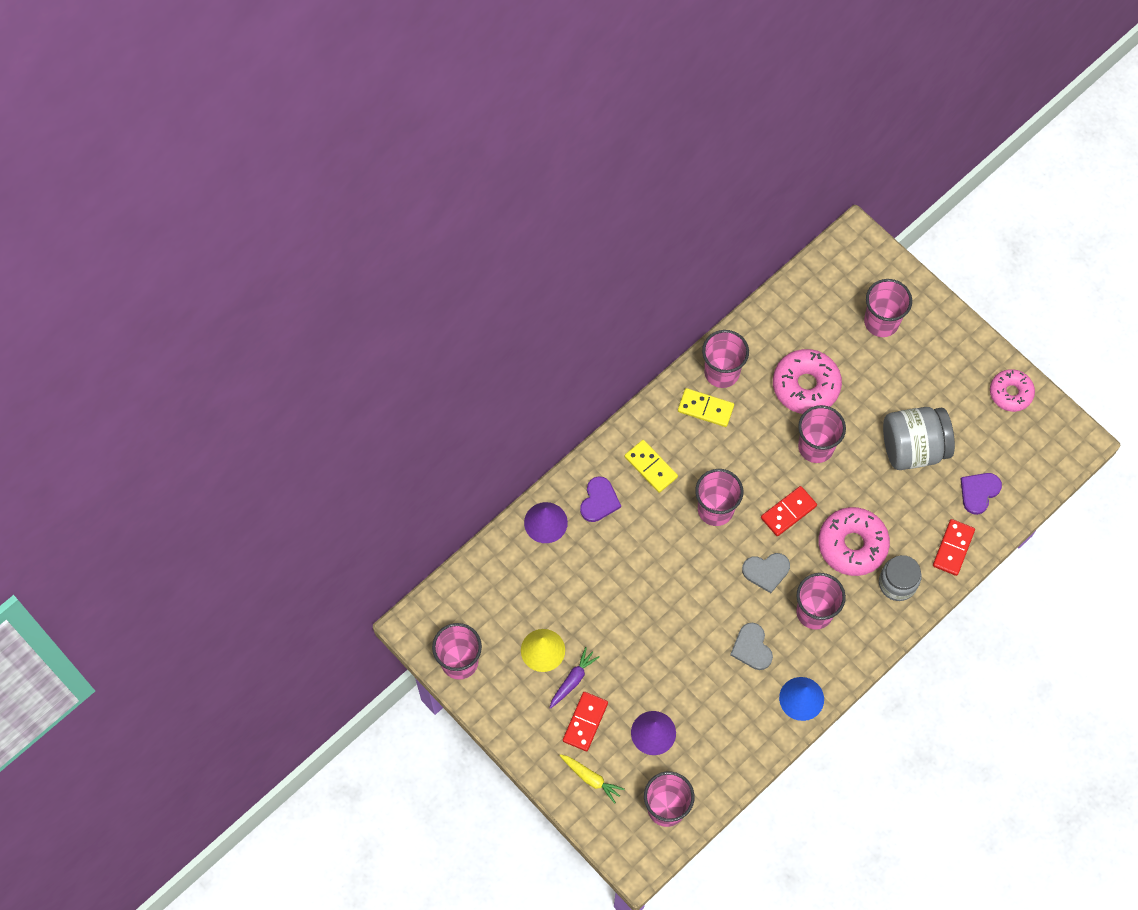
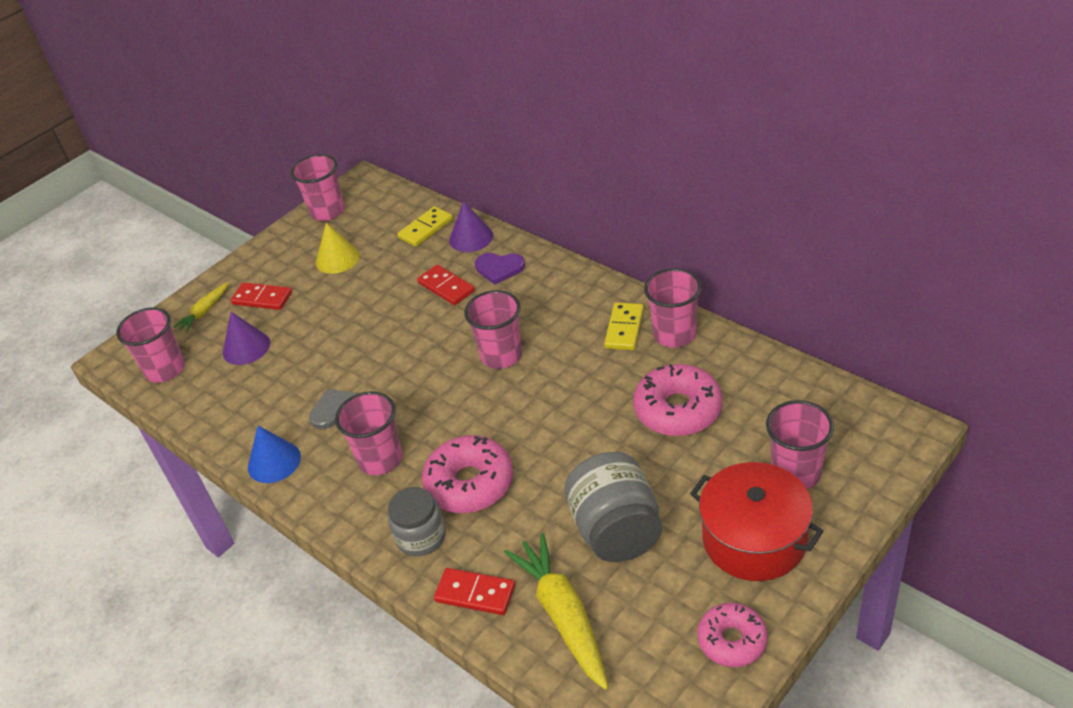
camera: 90 degrees right, 25 degrees down
(573, 680) = (306, 283): purple carrot -> none
(650, 467) = (544, 298): yellow domino -> yellow domino (425, 228)
(766, 571) = (429, 409): grey heart -> none
(788, 512) = (506, 417): red domino -> red domino (446, 287)
(816, 447) = (597, 431): pink cup -> none
(934, 362) = (754, 539): none -> red pot
(979, 492) = (563, 616): purple heart -> yellow carrot

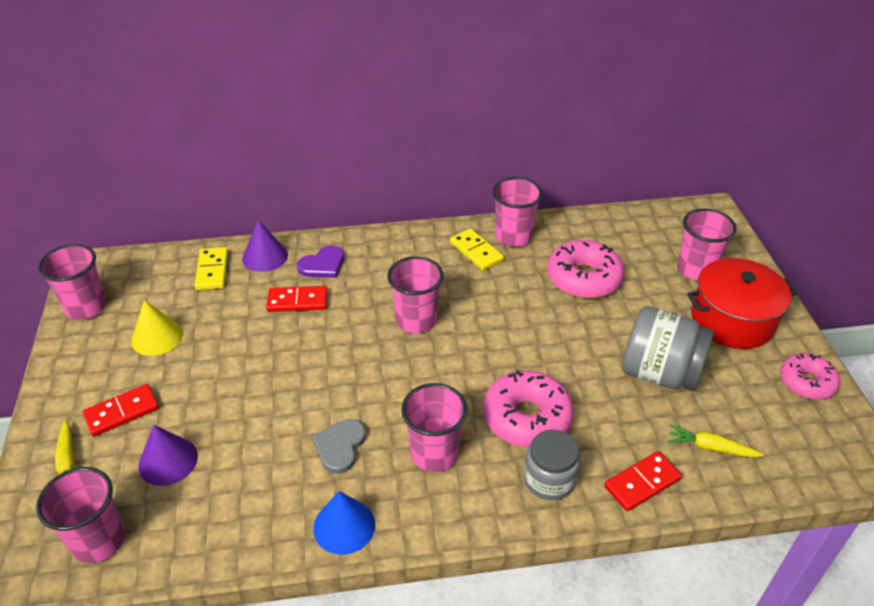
camera: 55 degrees left, 0 degrees up
(563, 616) = (711, 448): yellow carrot -> yellow carrot, size x0.54

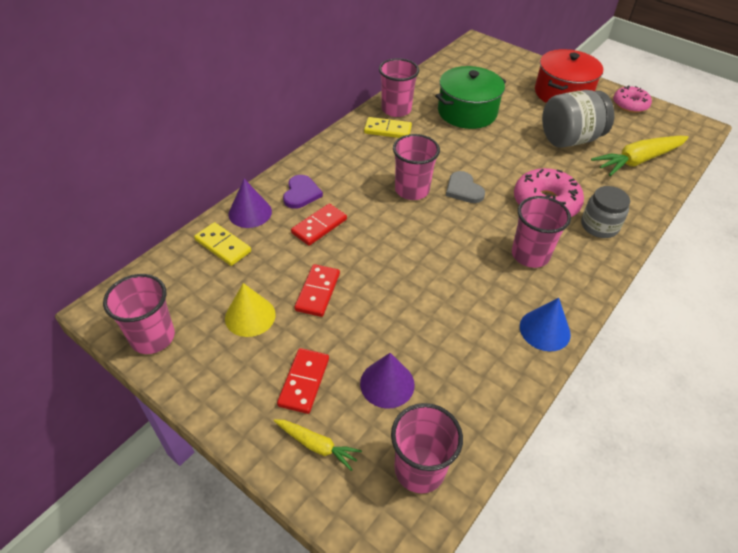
camera: 45 degrees left, 5 degrees up
(340, 446) = (477, 290): grey heart -> grey heart (463, 189)
(583, 278) = (467, 112): pink donut -> green pot
(642, 483) = (636, 197): red domino -> red domino (317, 292)
(696, 269) = (513, 77): pink cup -> none
(711, 448) = (638, 160): yellow carrot -> yellow carrot, size x1.86

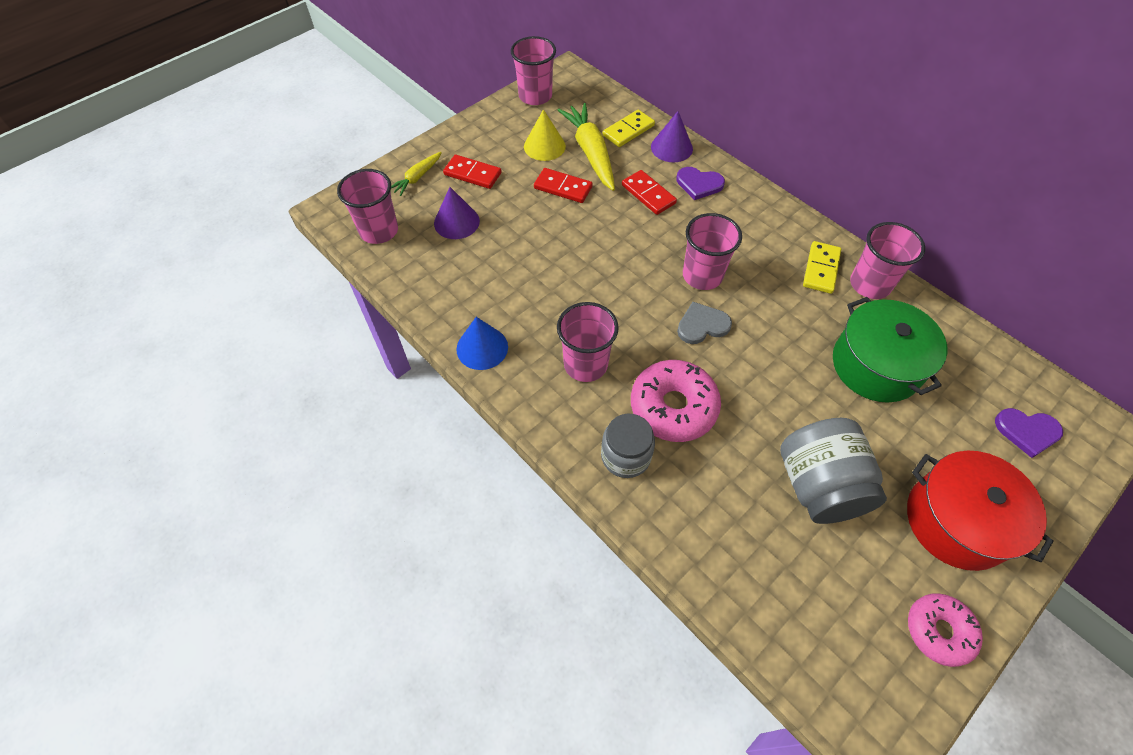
camera: 100 degrees right, 10 degrees up
(491, 65) = (1027, 431): none -> purple heart
(638, 160) = (768, 570): yellow carrot -> yellow carrot (590, 153)

